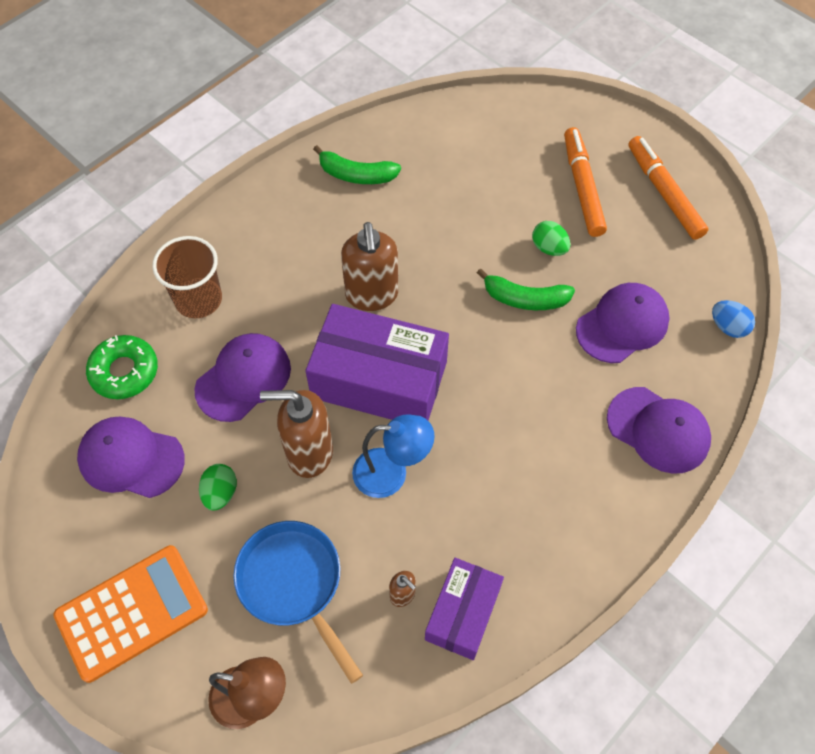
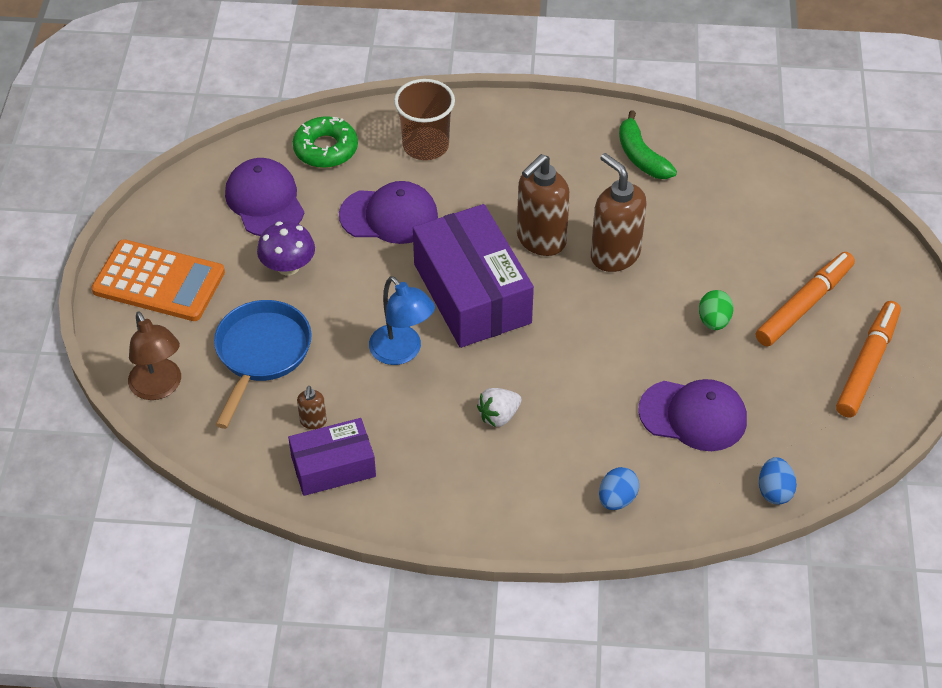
camera: 50 degrees right, 10 degrees down
(220, 493) = (288, 266): green egg -> purple mushroom
(309, 453) = (369, 293): brown soap dispenser -> brown soap dispenser (614, 255)
(515, 451) = (499, 416): none -> white strawberry
(525, 299) = (645, 336): green banana -> none
(658, 430) = (617, 499): purple cap -> blue egg

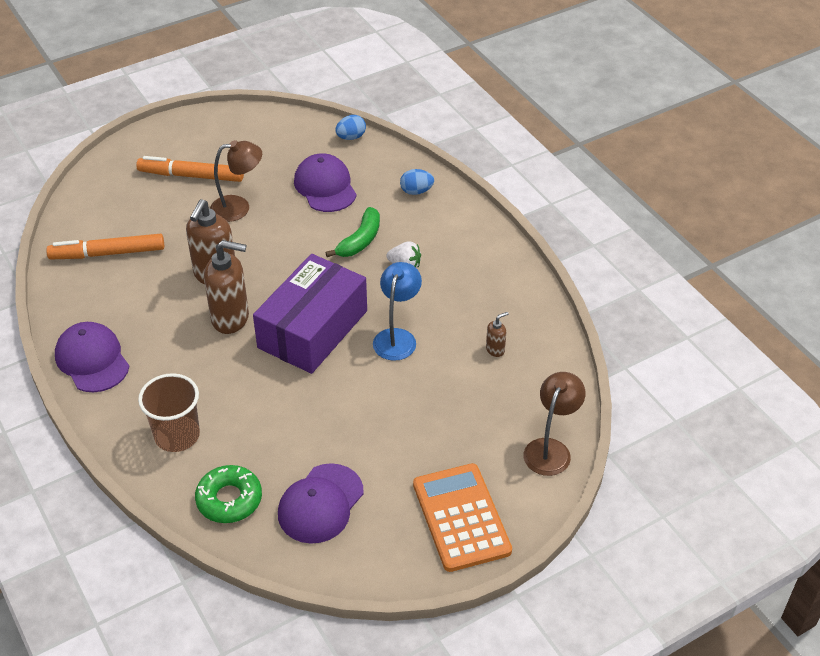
camera: 125 degrees left, 5 degrees down
(261, 353) = (468, 411): blue pan -> none
(288, 266) = (376, 445): purple mushroom -> none
(333, 467) = (518, 320): purple box -> none
(389, 216) = (274, 415): purple cap -> purple cap (92, 360)
(641, 156) = (99, 305): green banana -> green banana (360, 240)
(714, 321) = (238, 207): green egg -> brown lamp
(867, 365) = (221, 135): orange marker -> orange marker (107, 253)

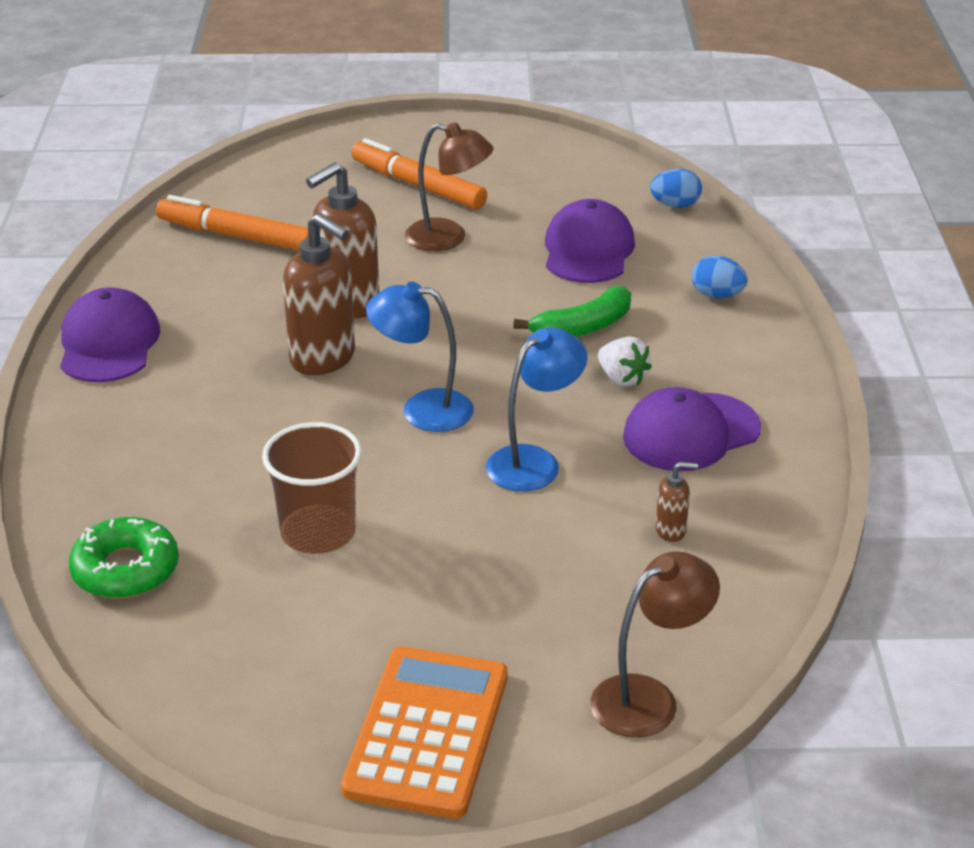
camera: 30 degrees right, 10 degrees down
(177, 435) = (130, 467): brown cup -> brown cup (318, 532)
(313, 329) = (422, 409): purple box -> blue lamp
(320, 504) = (240, 626): purple cap -> purple cap (690, 432)

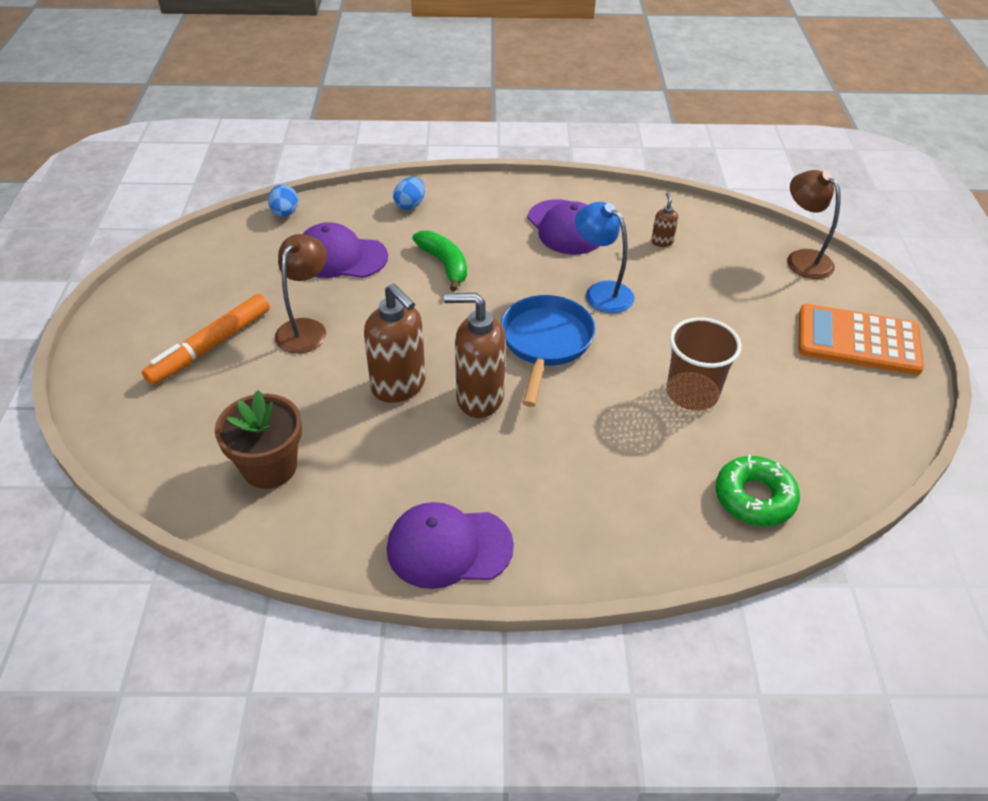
camera: 90 degrees left, 10 degrees up
(236, 236) = (269, 467): orange marker -> brown flower pot
(323, 359) = (479, 398): brown soap dispenser -> brown soap dispenser turned 120 degrees counterclockwise
(422, 409) = (545, 343): blue lamp -> blue pan
(622, 378) = (507, 251): white strawberry -> none

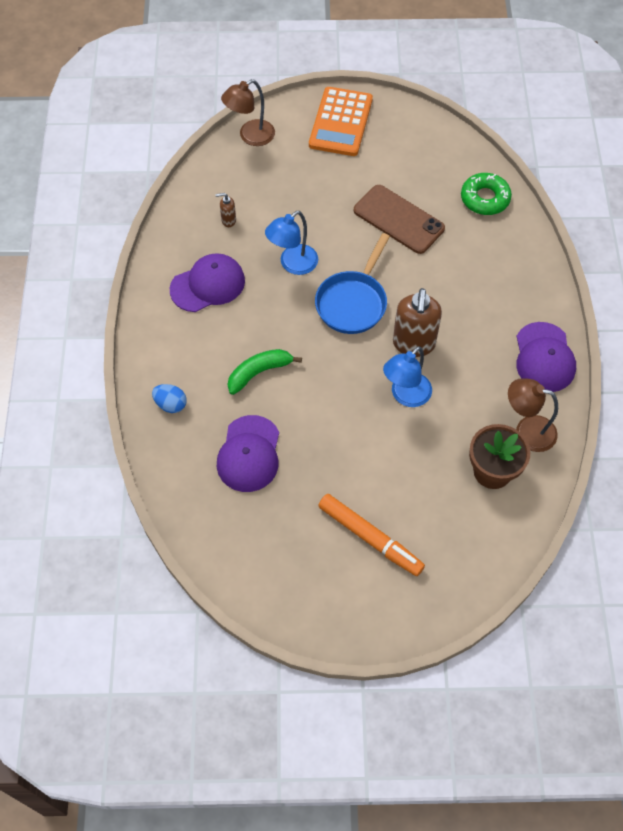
camera: 90 degrees left, 15 degrees up
(285, 213) = (181, 510): blue egg -> none
(306, 328) = (345, 468): brown lamp -> brown lamp (527, 431)
(399, 386) = (405, 396): brown soap dispenser -> blue lamp
(545, 343) = (353, 302): blue pan -> blue pan turned 75 degrees counterclockwise
(692, 393) = (398, 219): brown cup -> brown phone

